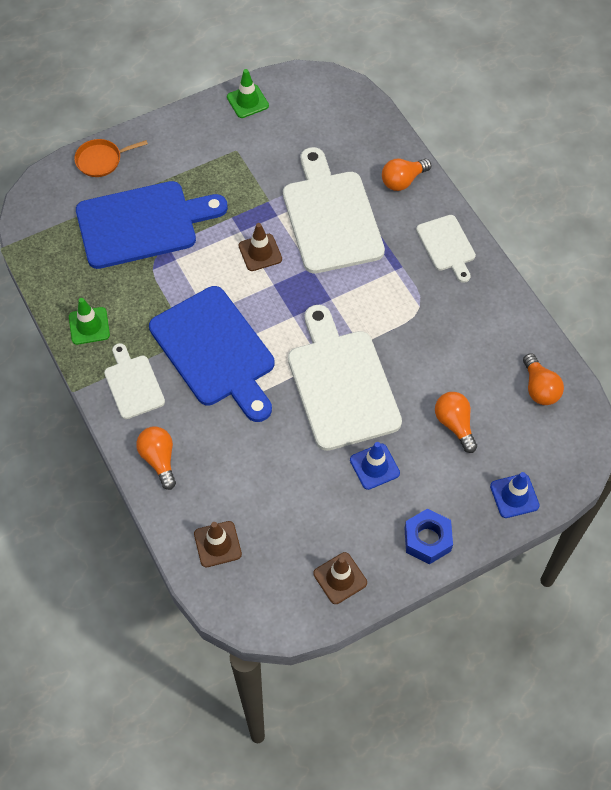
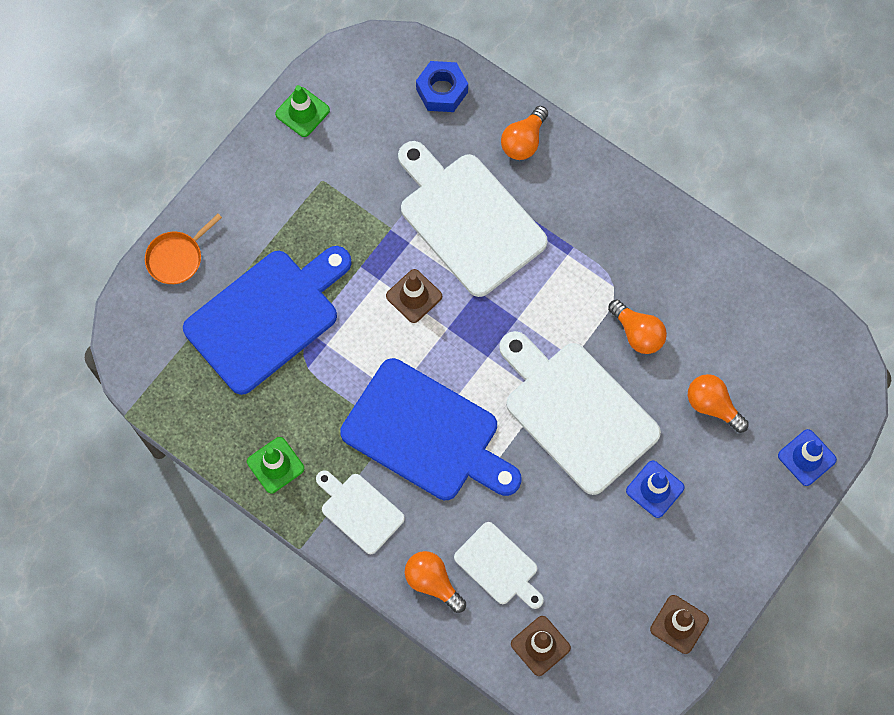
camera: 25 degrees left, 10 degrees up
(427, 539) = (744, 544): blue nut -> blue nut (442, 91)
(447, 246) = (608, 201): white cutting board -> white cutting board (498, 566)
(539, 388) = (778, 327): orange light bulb -> orange light bulb (637, 333)

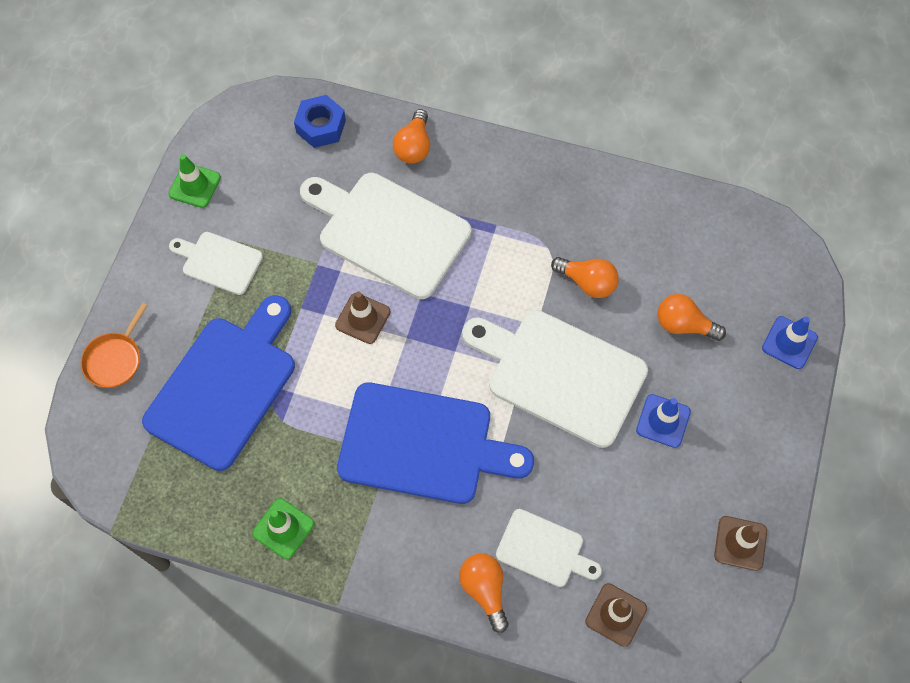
camera: 20 degrees left, 5 degrees down
(359, 511) = (385, 544): white cutting board -> white cutting board (219, 262)
(432, 582) = (484, 590): orange light bulb -> orange light bulb turned 45 degrees clockwise

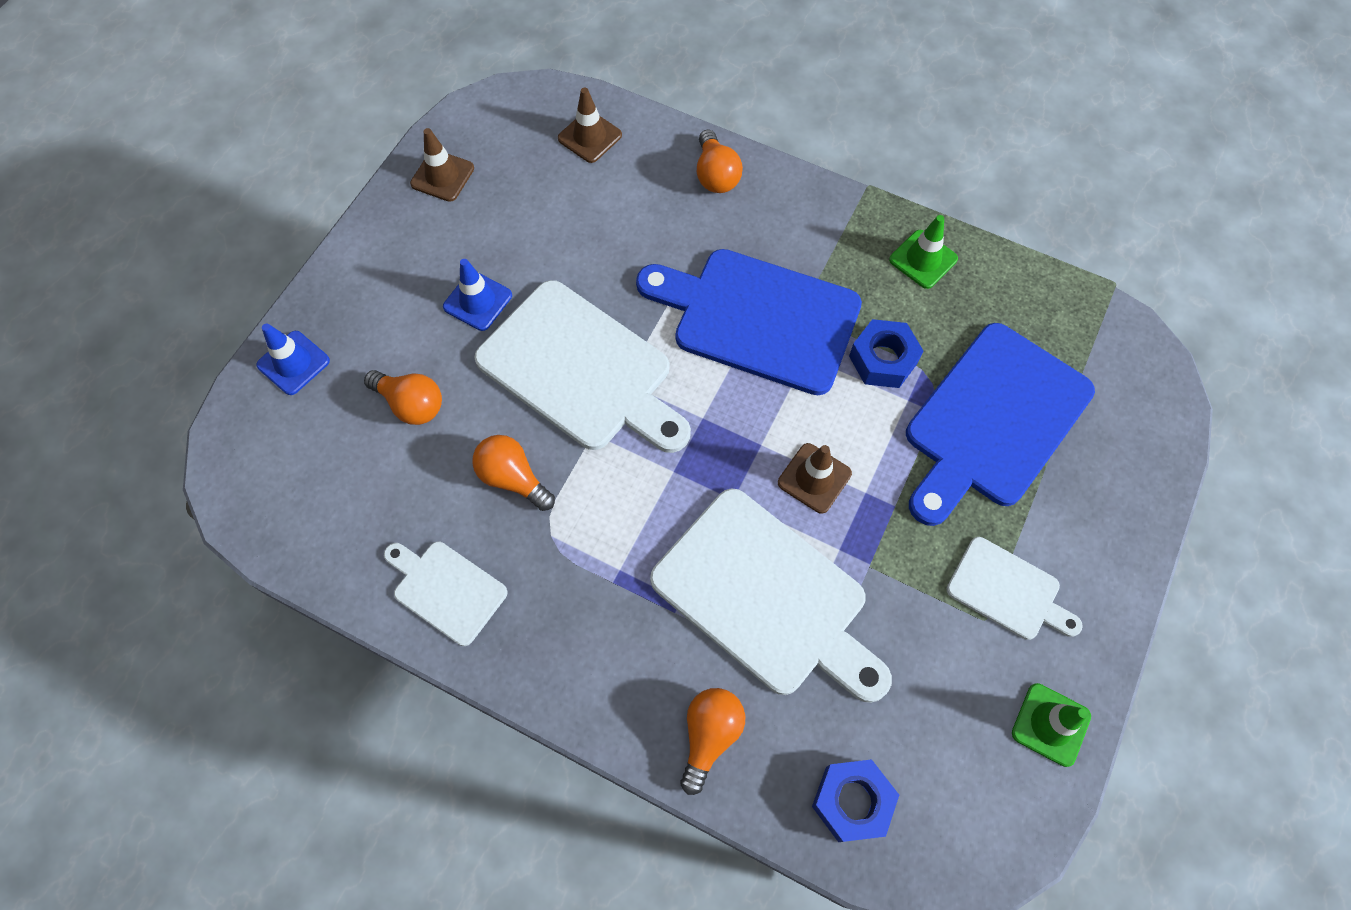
camera: 170 degrees left, 0 degrees up
(115, 359) = (1137, 476): orange pan -> none
(315, 424) = (883, 359): none -> blue nut
(543, 549) = (647, 200): white cutting board -> white cutting board (446, 590)

